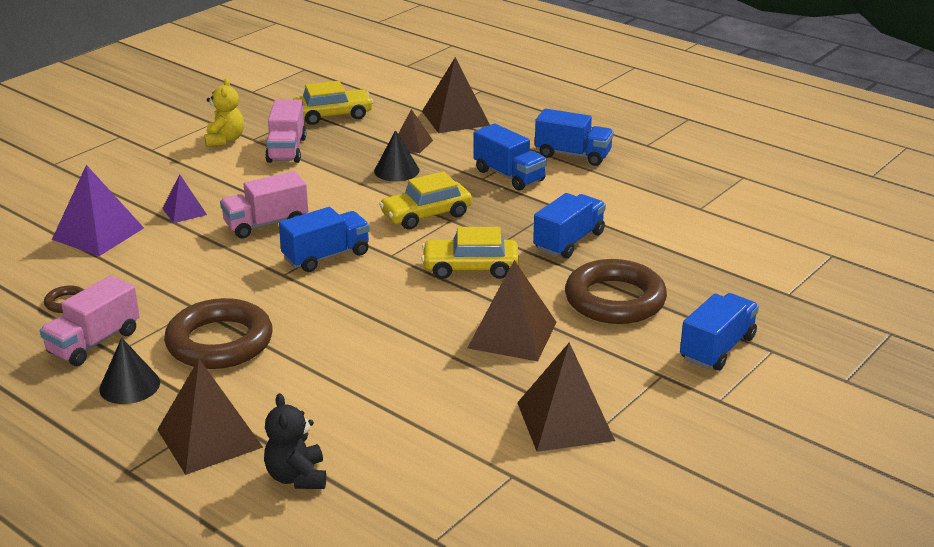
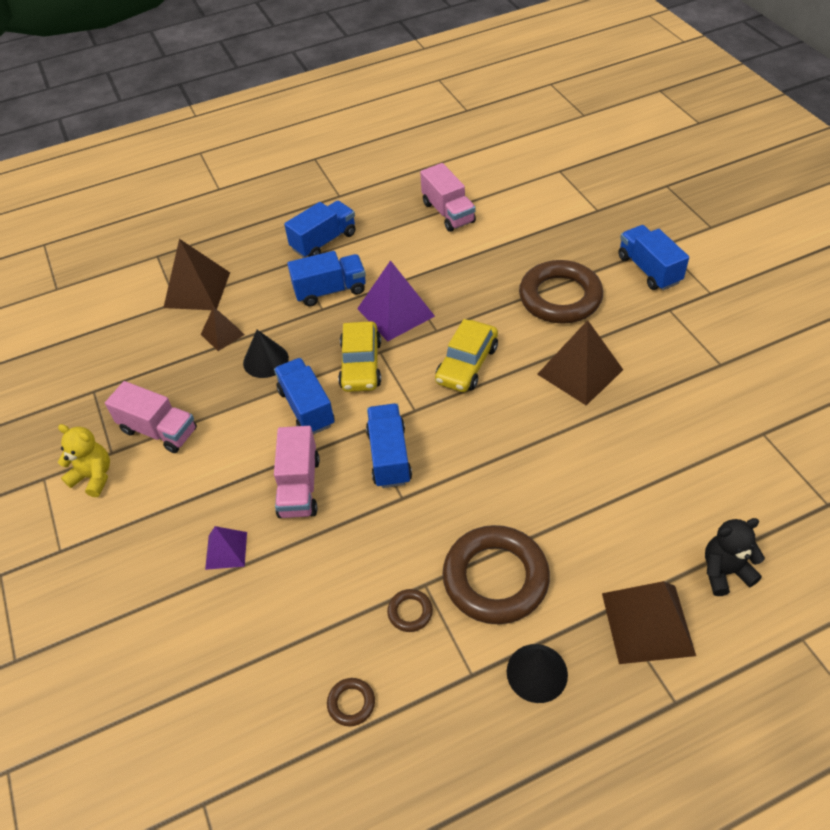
camera: 60 degrees left, 20 degrees up
(94, 342) = (444, 690): pink truck -> pink truck (448, 212)
(98, 233) = (220, 643): purple pyramid -> purple pyramid (395, 312)
(164, 308) = (410, 612): none -> brown ring
(297, 477) = (725, 571): black teddy bear -> black teddy bear turned 150 degrees clockwise
(333, 115) = (114, 374): yellow car -> none
(565, 421) = (707, 381): brown pyramid -> none
(569, 241) = (461, 292): blue truck -> blue truck (306, 408)

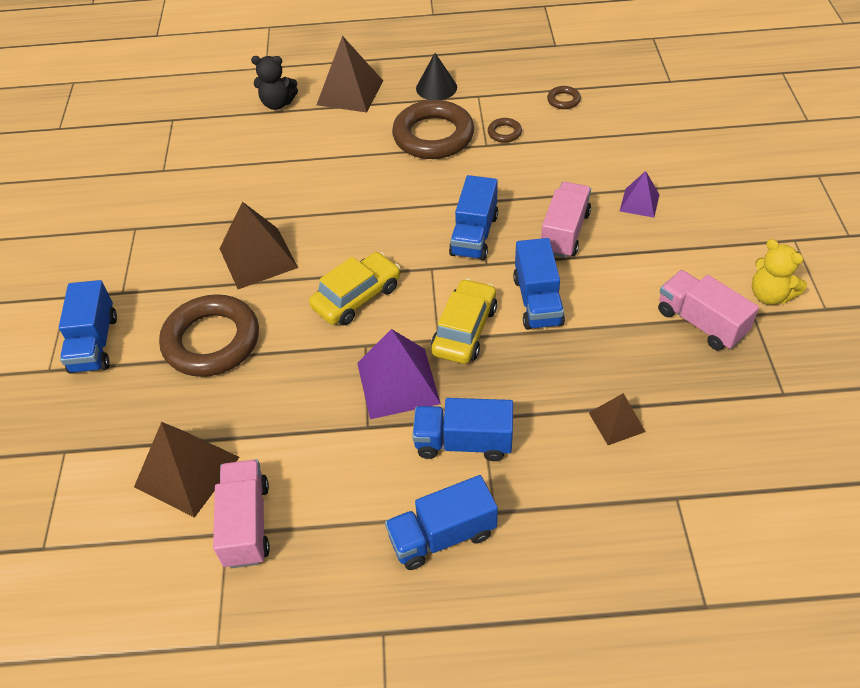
camera: 160 degrees left, 0 degrees up
(197, 290) = (644, 509): brown pyramid -> brown pyramid (187, 471)
(265, 360) = (569, 368): black cone -> none

